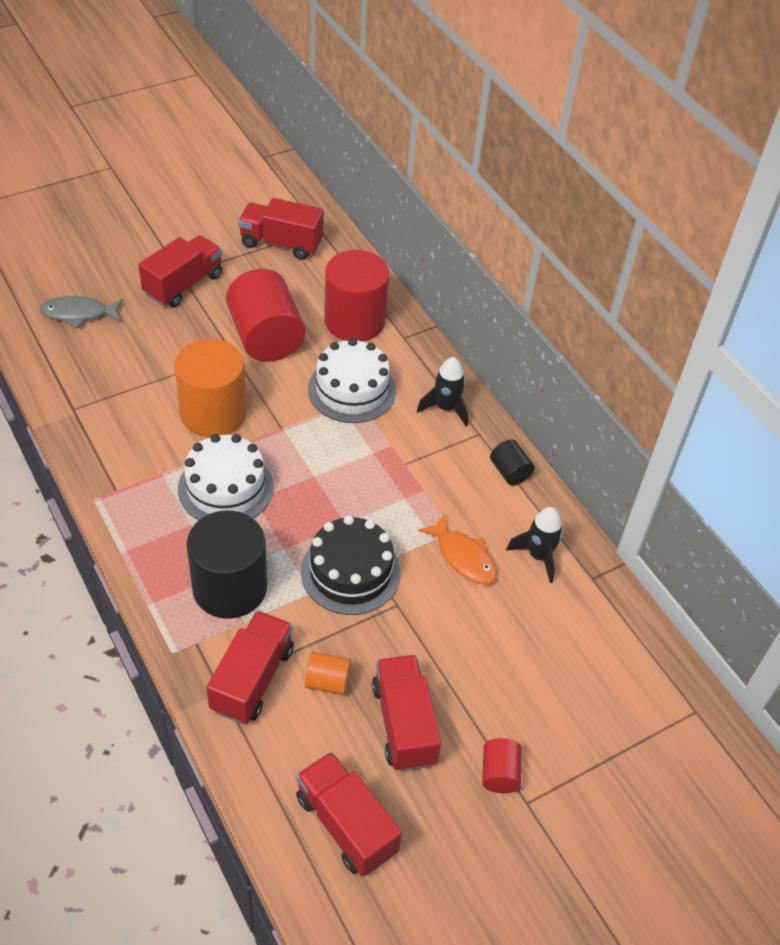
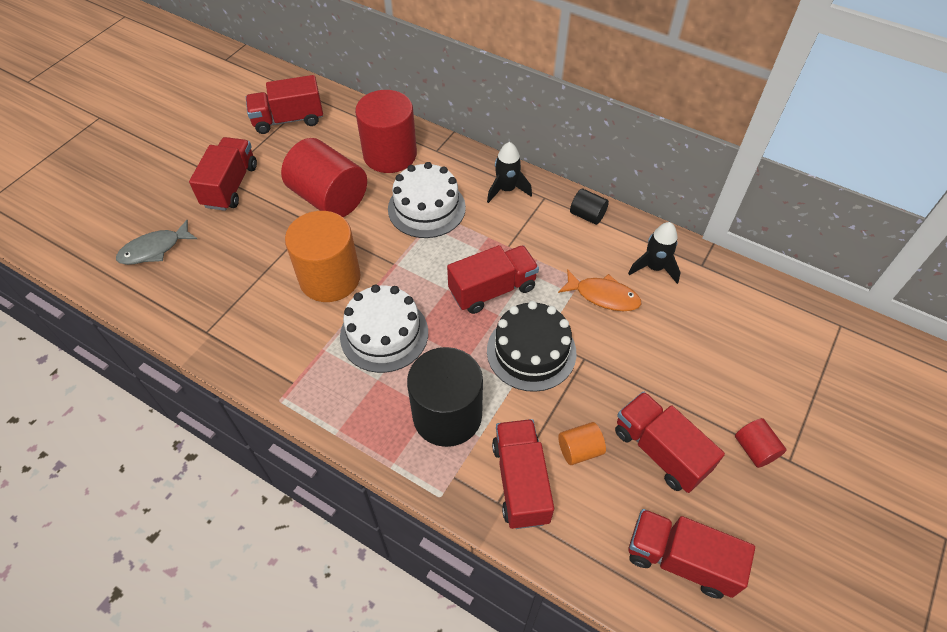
camera: 25 degrees left, 5 degrees up
(357, 497) = (492, 290): none -> red truck

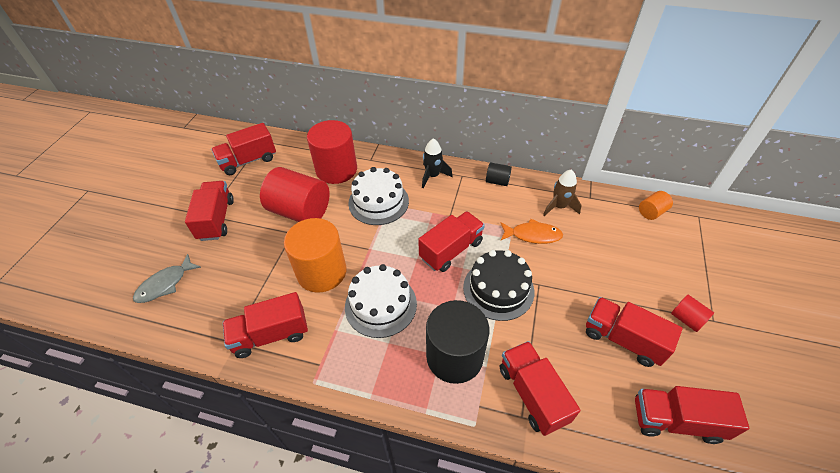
camera: 15 degrees left, 5 degrees down
(250, 336) = (271, 335): none -> red truck
(579, 450) = (565, 355): orange cylinder -> orange cylinder (651, 212)
(654, 267) = (559, 207): black rocket -> brown rocket

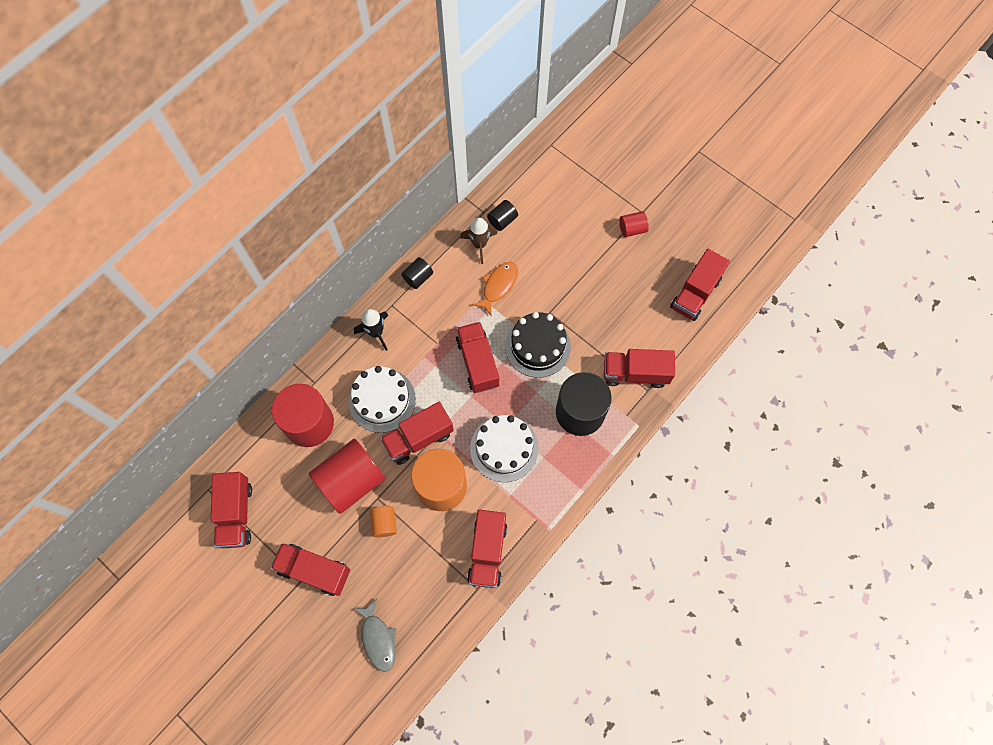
camera: 65 degrees left, 20 degrees up
(595, 212) = (502, 220): none -> black cylinder
(623, 339) = (625, 284): red truck -> red truck (418, 438)
(651, 212) = (527, 176): orange cylinder -> orange cylinder (384, 523)

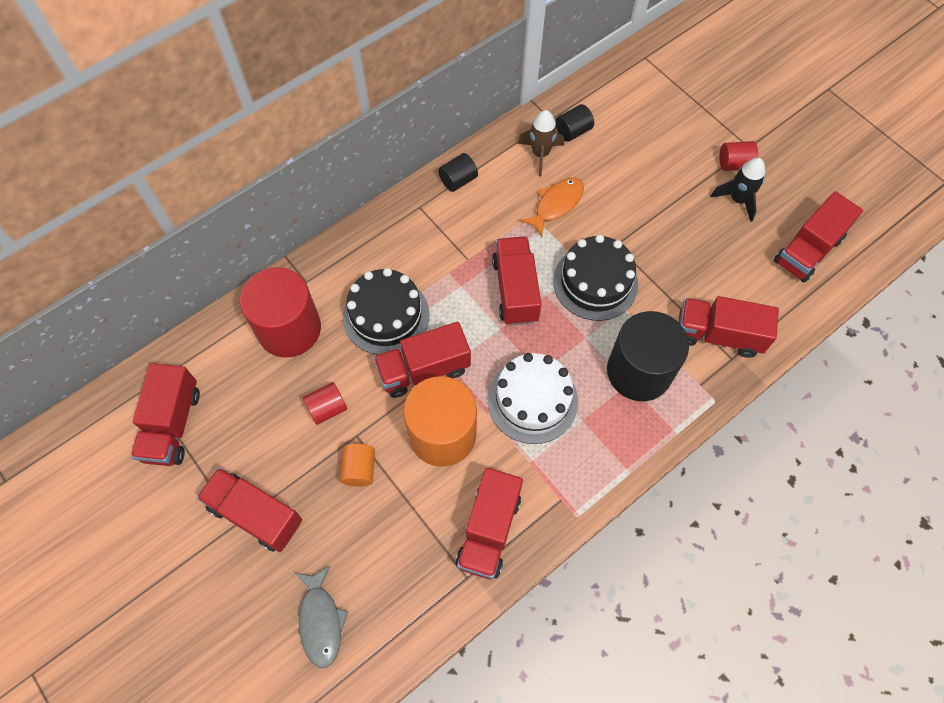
camera: 10 degrees right, 5 degrees down
(351, 481) = (327, 408): red cylinder -> red cylinder, size x0.46
(376, 332) = (394, 235): black rocket -> black rocket (738, 200)
(382, 400) = (386, 316): white cake -> black cake

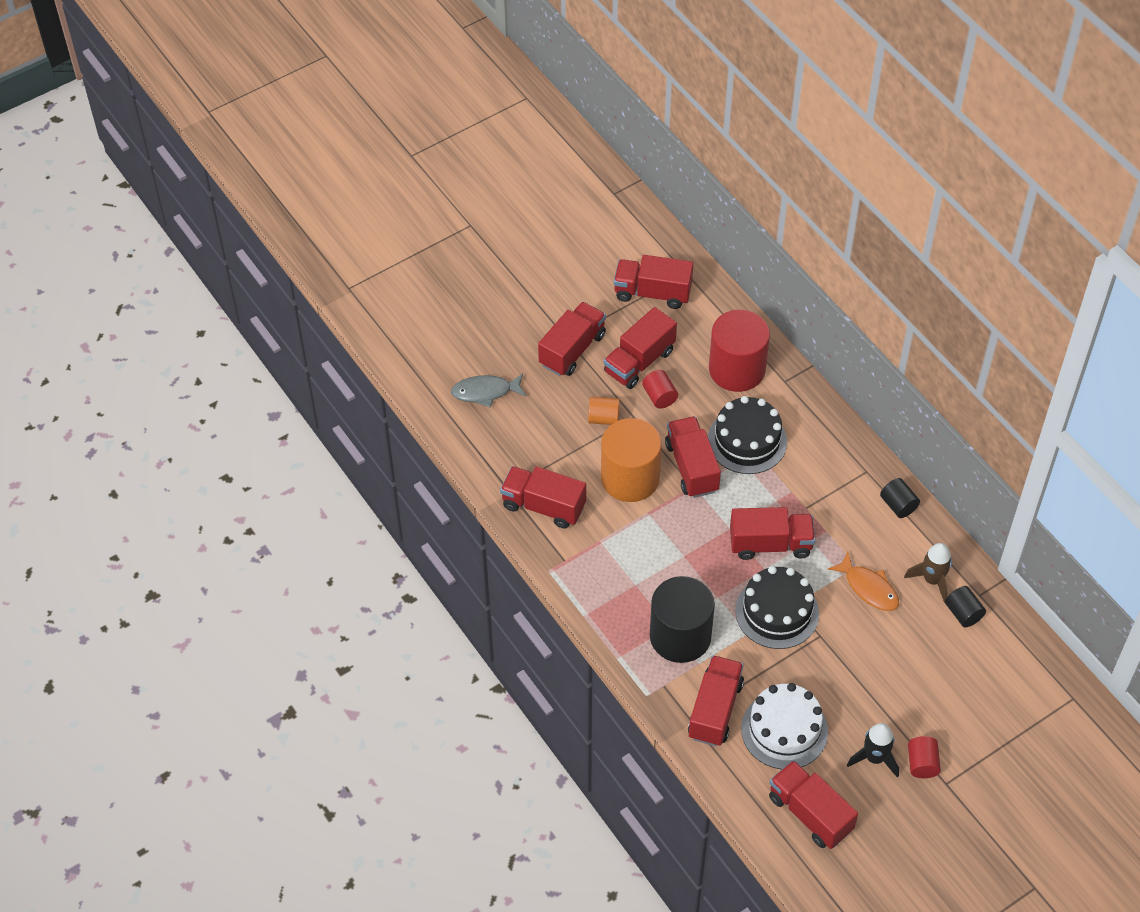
camera: 95 degrees right, 10 degrees down
(276, 434) = (639, 361): none -> red truck
(532, 400) = (657, 548): white cake -> white cake (784, 730)

